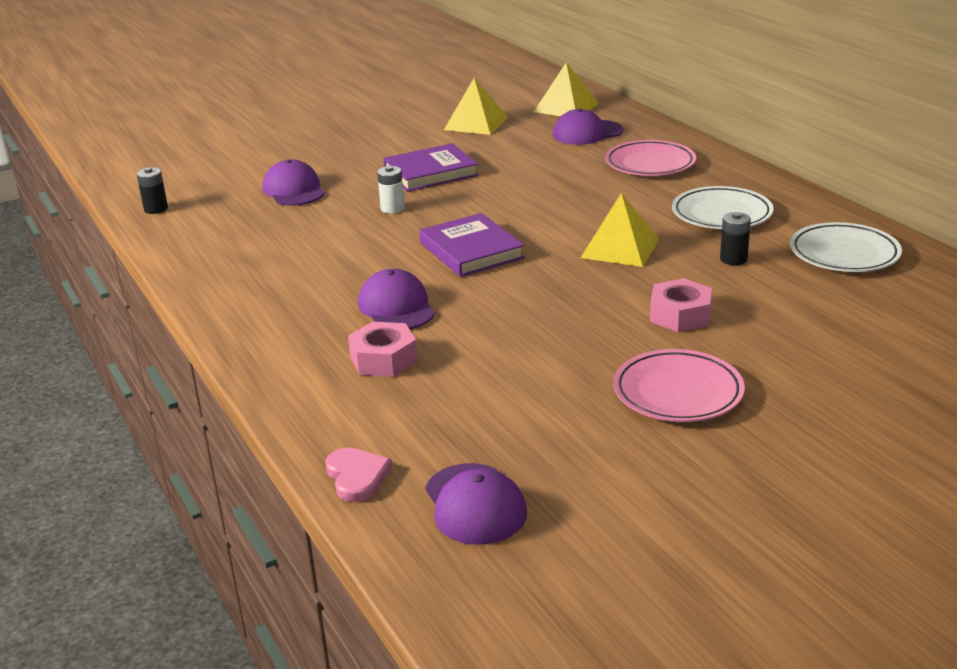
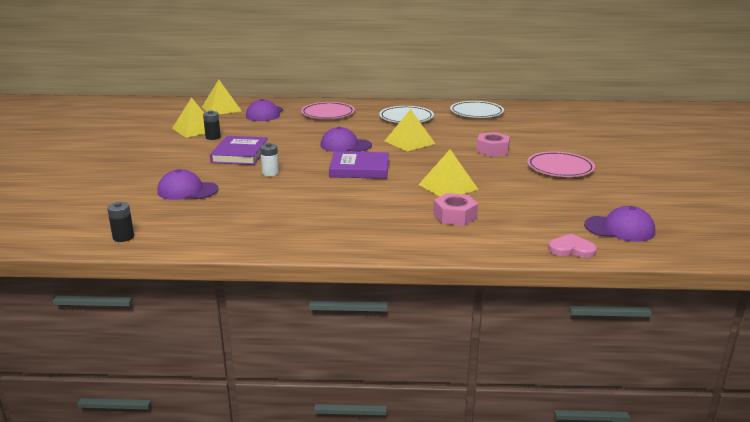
camera: 60 degrees left, 5 degrees down
(396, 307) = (399, 200): purple cap -> purple cap (345, 145)
(481, 325) = (448, 187): none -> yellow pyramid
(733, 259) = (454, 128): black battery -> black battery (213, 137)

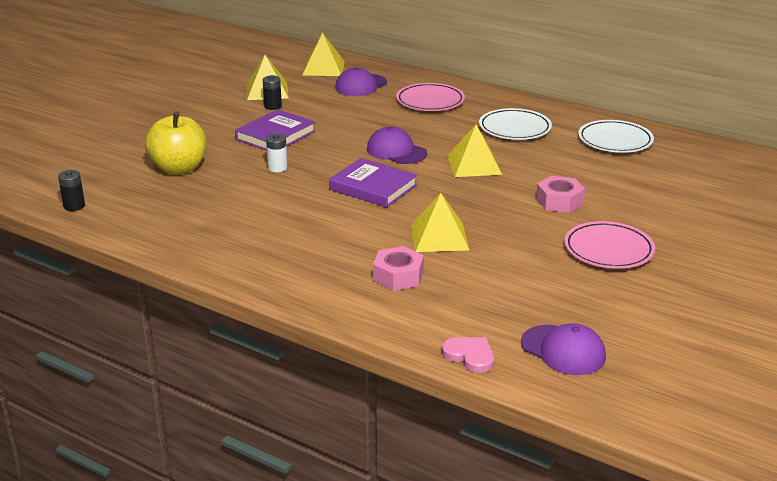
camera: 30 degrees right, 5 degrees up
(187, 190) = (179, 168): purple cap -> yellow apple

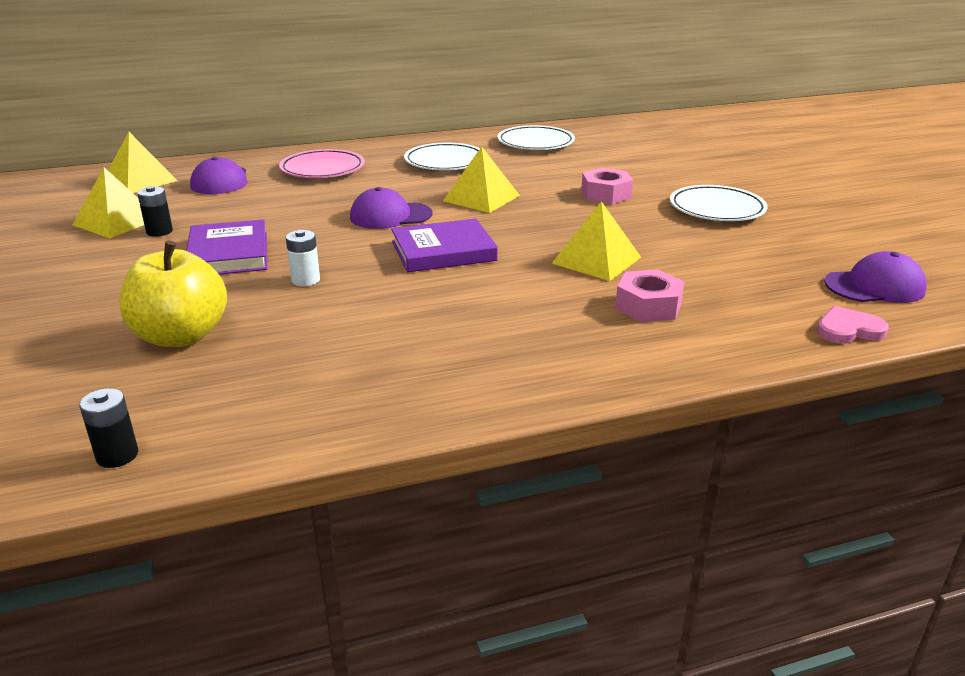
camera: 50 degrees left, 0 degrees up
(608, 250) = (716, 209): pink plate -> white plate

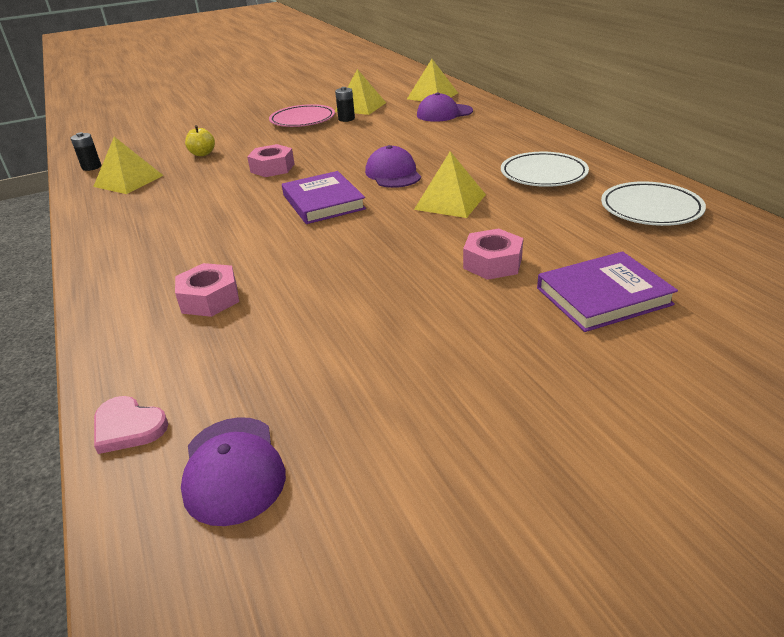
camera: 85 degrees right, 5 degrees up
(181, 336) = (202, 154): yellow apple -> yellow apple, size x0.50
(228, 254) = (313, 141): purple book -> purple book (603, 296)
(305, 280) = (272, 168): white battery -> pink nut
(322, 169) = (489, 135): pink plate -> pink plate (302, 120)
(596, 260) = (309, 268): yellow pyramid -> yellow pyramid (128, 181)
(716, 209) = (476, 342): white plate -> none
(848, 330) = (128, 427): pink heart -> pink heart turned 135 degrees clockwise

